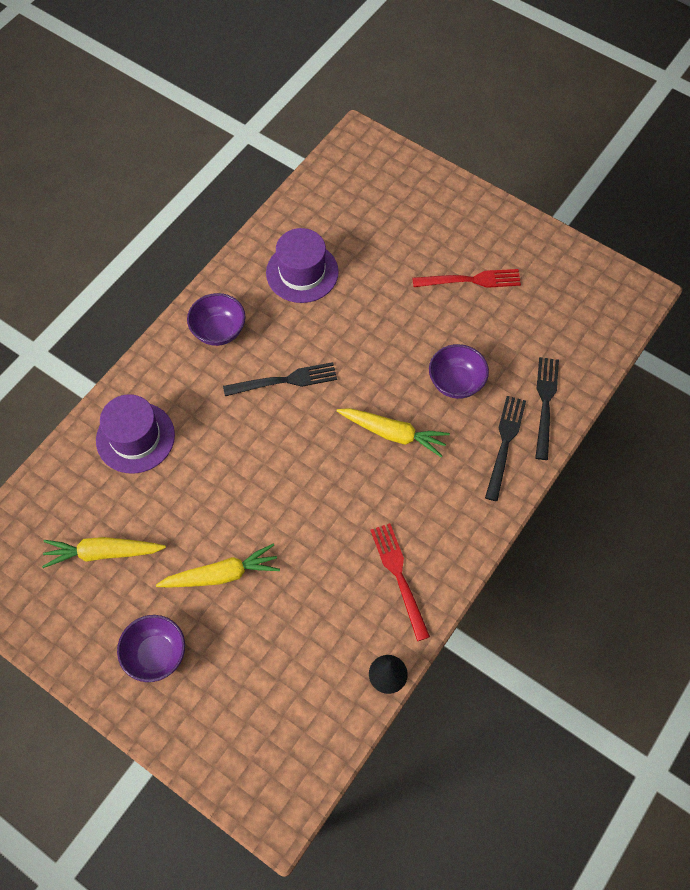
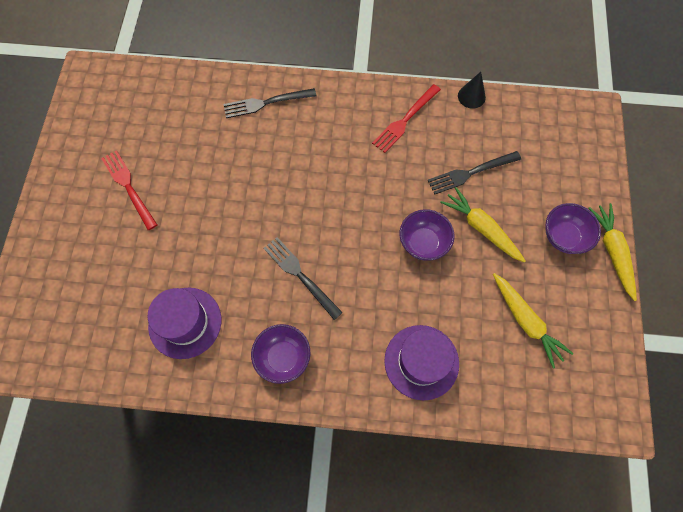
camera: 120 degrees left, 5 degrees up
(393, 434) = (301, 175): yellow carrot -> yellow carrot (612, 252)
(456, 382) = (232, 155): purple bowl -> purple bowl (423, 243)
(545, 403) = (218, 93): black fork -> black fork (470, 173)

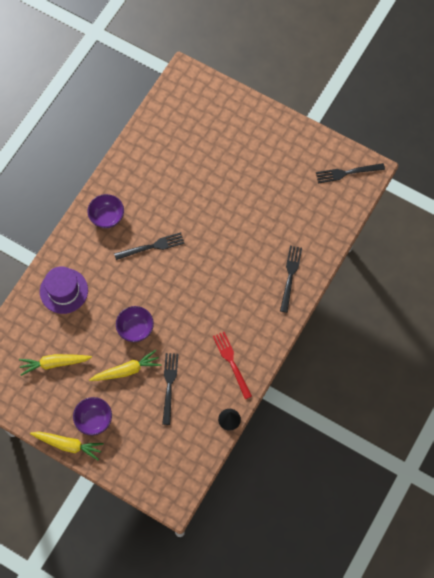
camera: 115 degrees right, 0 degrees up
(100, 95) = (347, 173): none -> black fork
(128, 187) = (264, 169): red fork -> none
(185, 322) = (155, 173): purple hat -> none

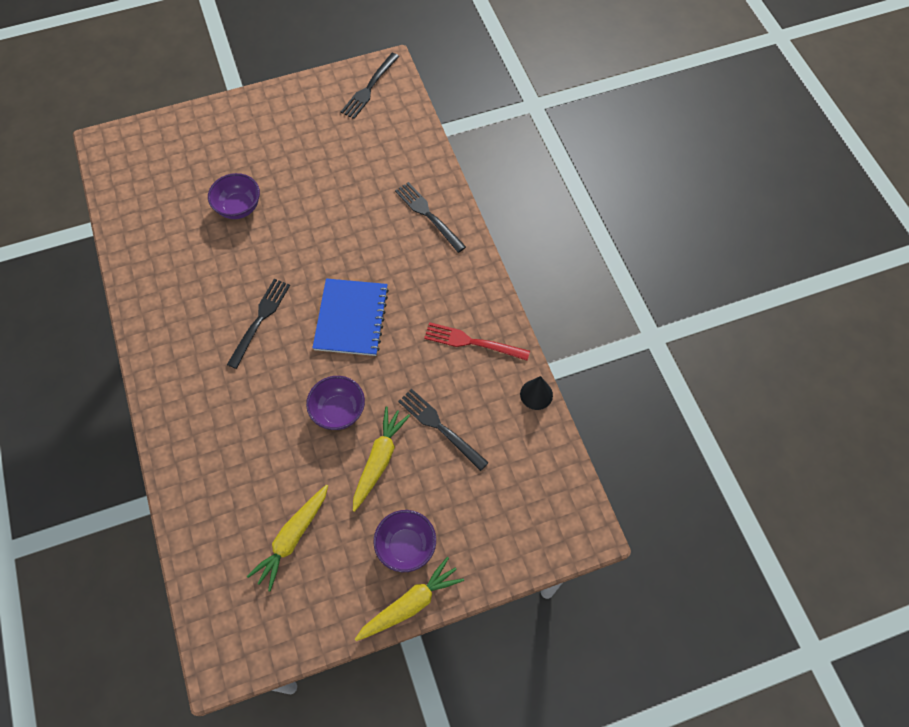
camera: 50 degrees left, 5 degrees down
(64, 291) = (214, 455): purple hat -> none
(107, 217) = (177, 339): purple bowl -> purple bowl (239, 207)
(192, 290) = (351, 318): none -> blue notebook

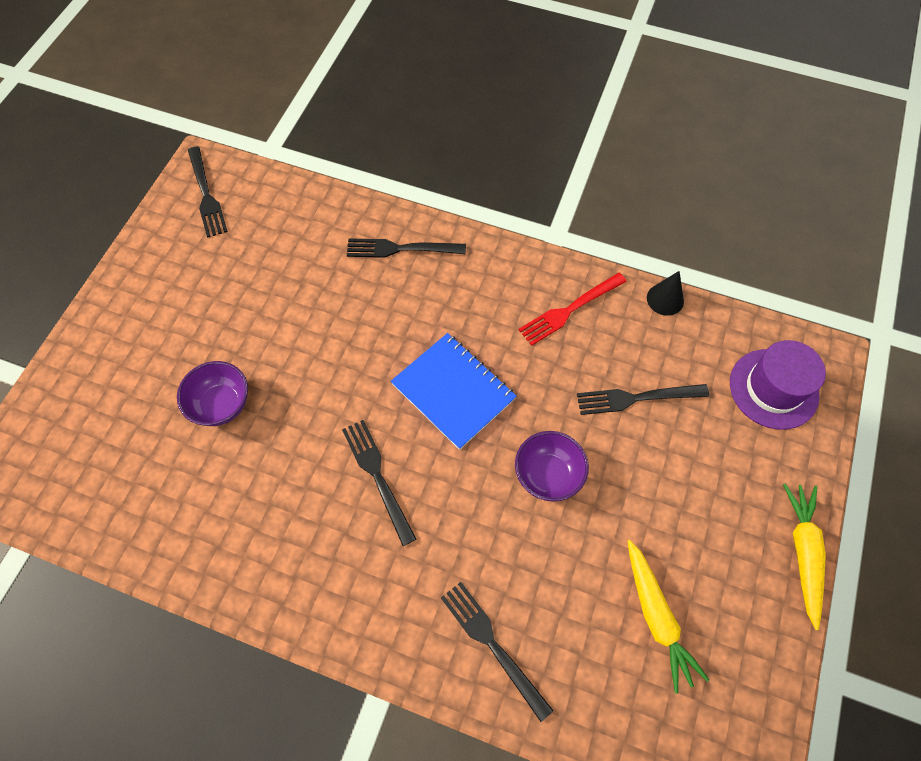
camera: 50 degrees left, 0 degrees up
(204, 455) = (492, 644): none -> black fork
(379, 460) = (630, 475): yellow carrot -> none
(406, 546) = (740, 515): purple bowl -> none
(525, 510) = (773, 389): none -> purple hat

